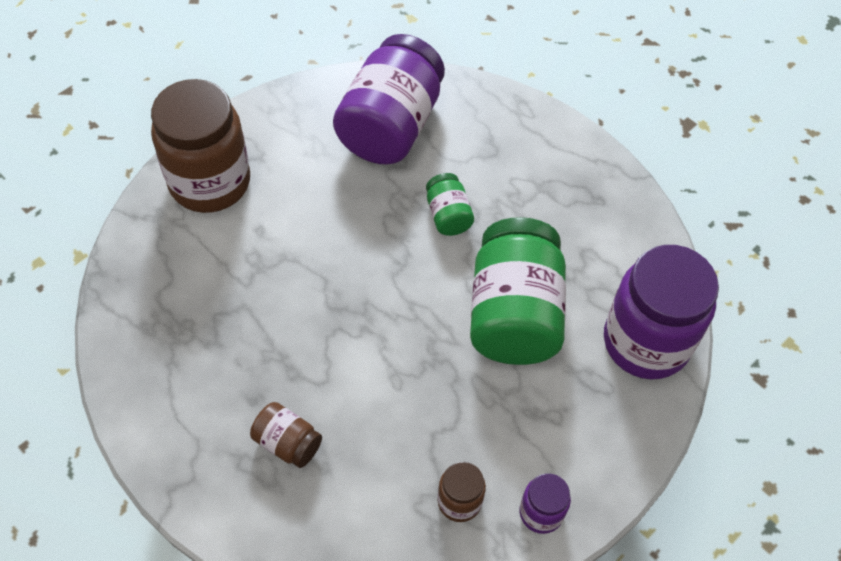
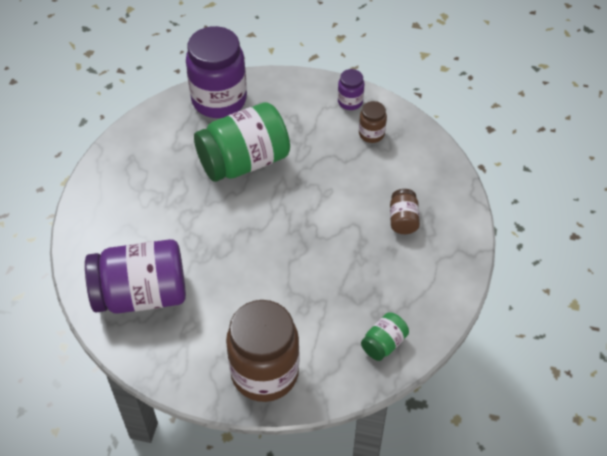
camera: 120 degrees left, 5 degrees down
(448, 215) = (196, 225): green jar -> green jar (384, 343)

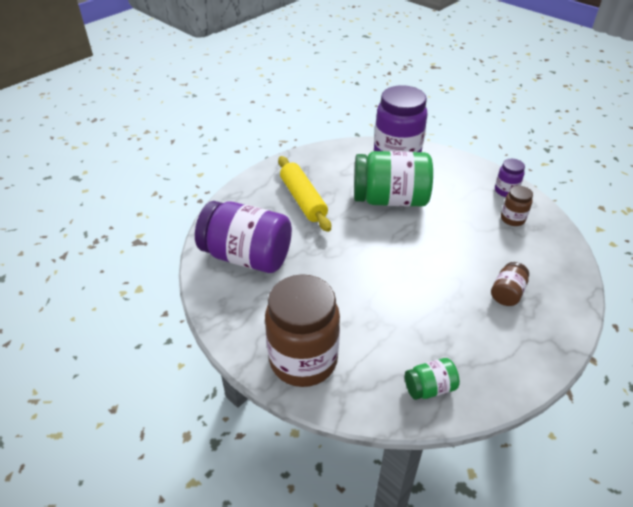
camera: 30 degrees right, 10 degrees down
(155, 201) = (303, 199): none -> yellow rolling pin

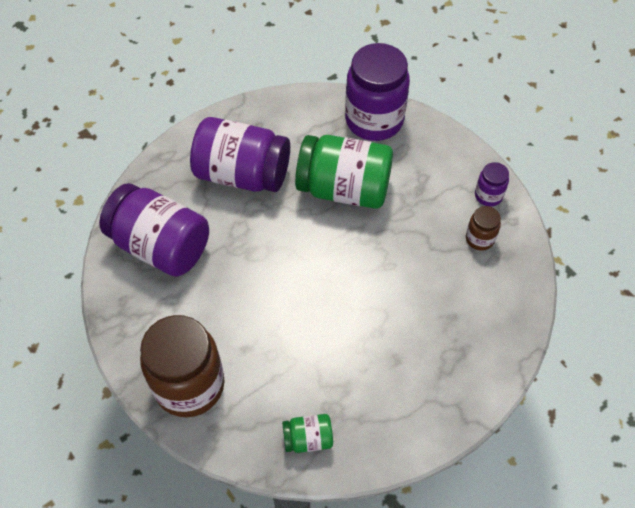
camera: 10 degrees right, 15 degrees up
(303, 199) = (242, 174): yellow rolling pin -> purple jar
(507, 293) = (432, 339): brown jar -> none

